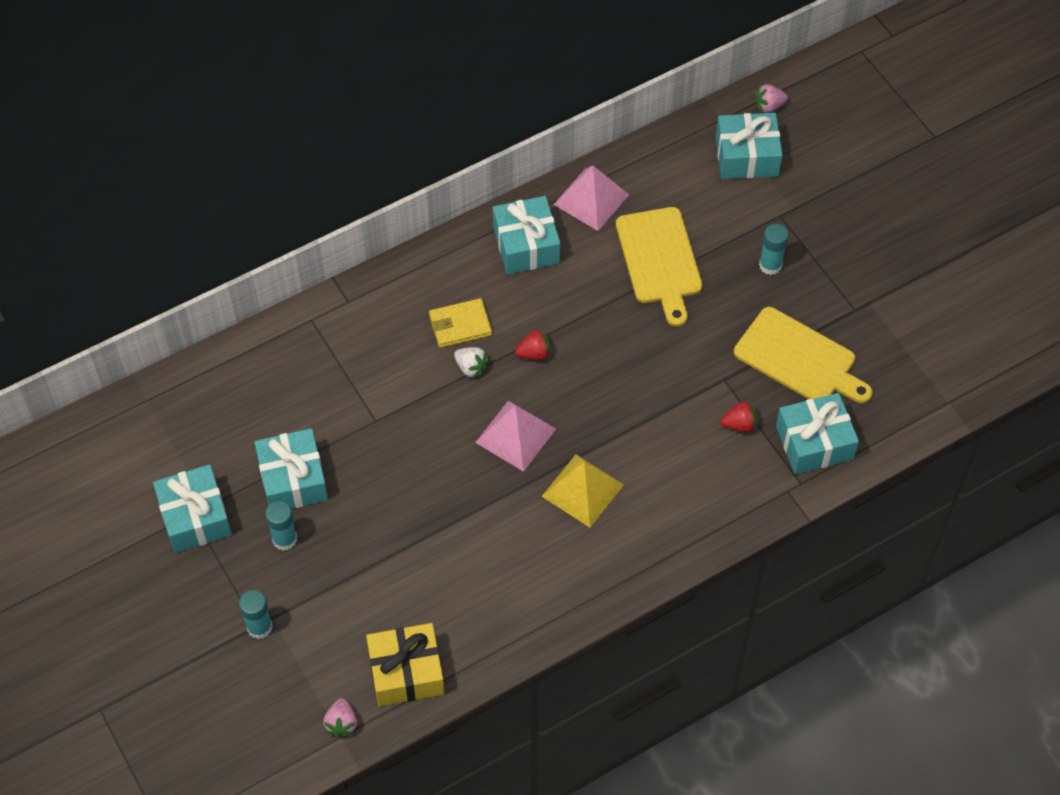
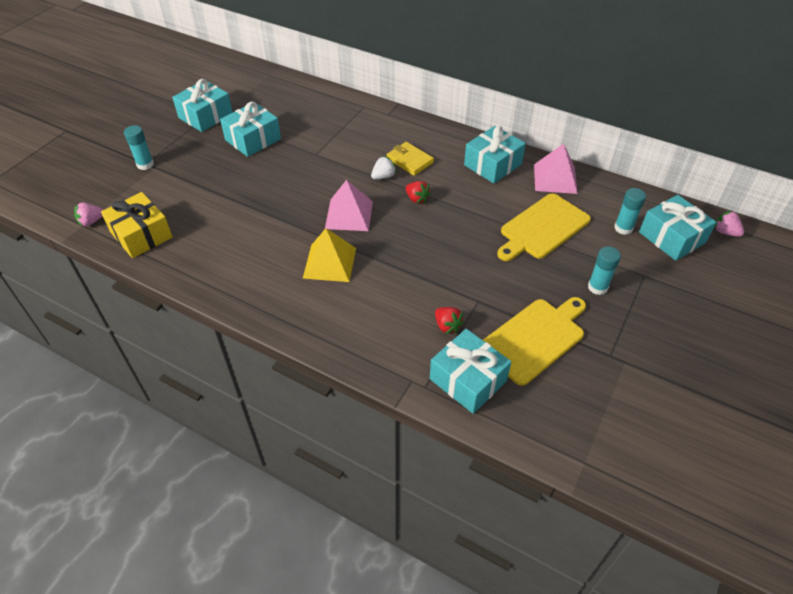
camera: 60 degrees right, 10 degrees down
(284, 539) = (210, 151): turquoise glue stick -> turquoise glue stick (623, 228)
(471, 367) = (383, 176): white strawberry -> white strawberry turned 135 degrees counterclockwise
(799, 358) = (534, 338): yellow cutting board -> yellow cutting board turned 135 degrees counterclockwise

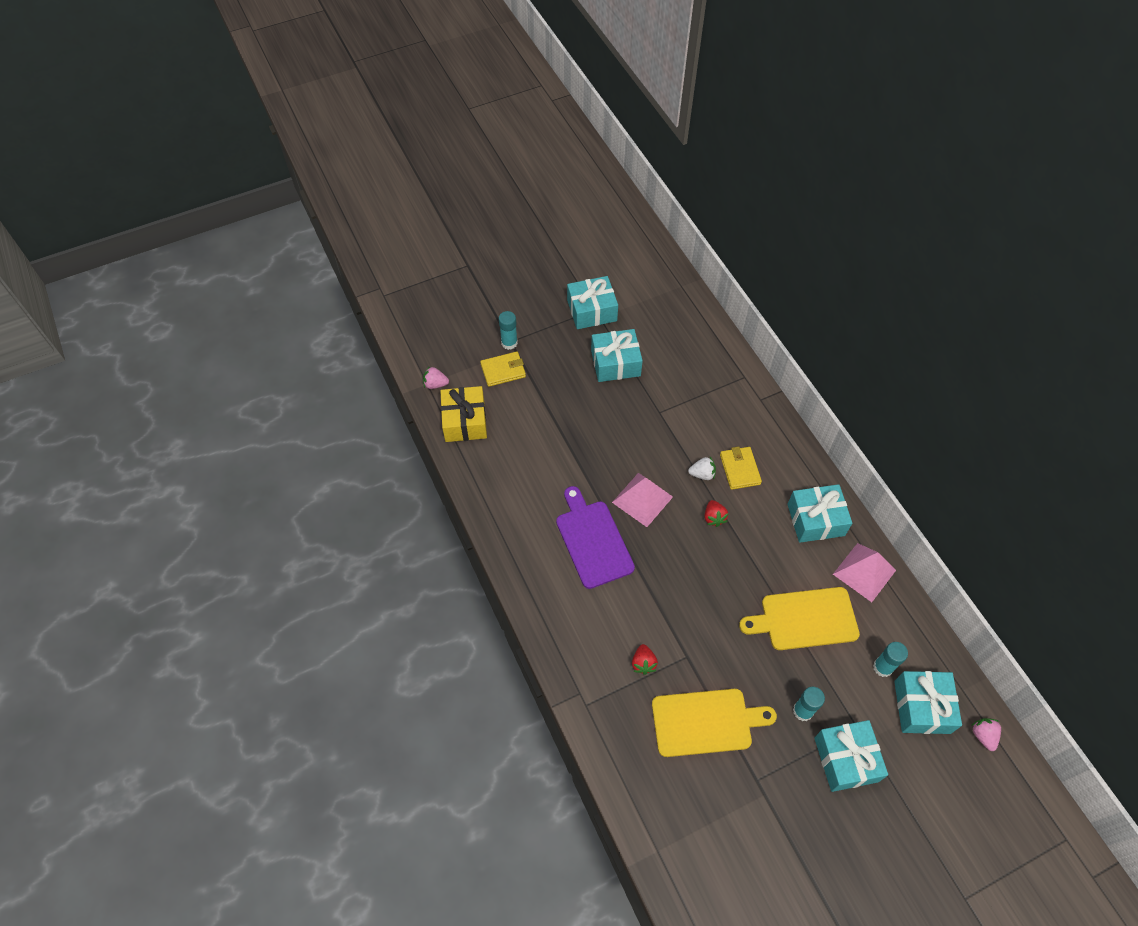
camera: 35 degrees right, 10 degrees up
(153, 185) = (503, 370): none -> yellow wallet
(330, 262) = (592, 540): yellow pyramid -> purple cutting board
(468, 380) = (623, 722): turquoise gift -> turquoise gift (846, 759)

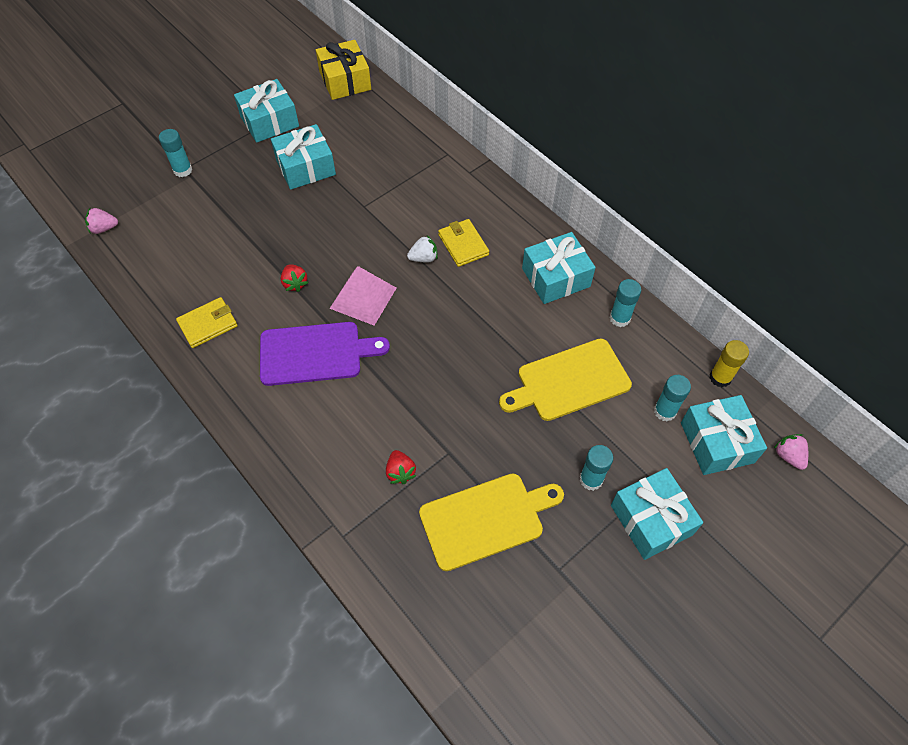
camera: 15 degrees left, 0 degrees up
(465, 421) = (144, 260): yellow gift -> yellow gift (345, 81)
(503, 370) = (180, 199): yellow wallet -> yellow wallet (208, 324)
(592, 540) = (315, 353): purple cutting board -> purple cutting board turned 120 degrees clockwise
(714, 517) = (446, 299): red strawberry -> red strawberry (295, 283)
(864, 572) = (620, 318): pink pyramid -> turquoise glue stick
(941, 649) = (720, 377): none -> yellow glue stick

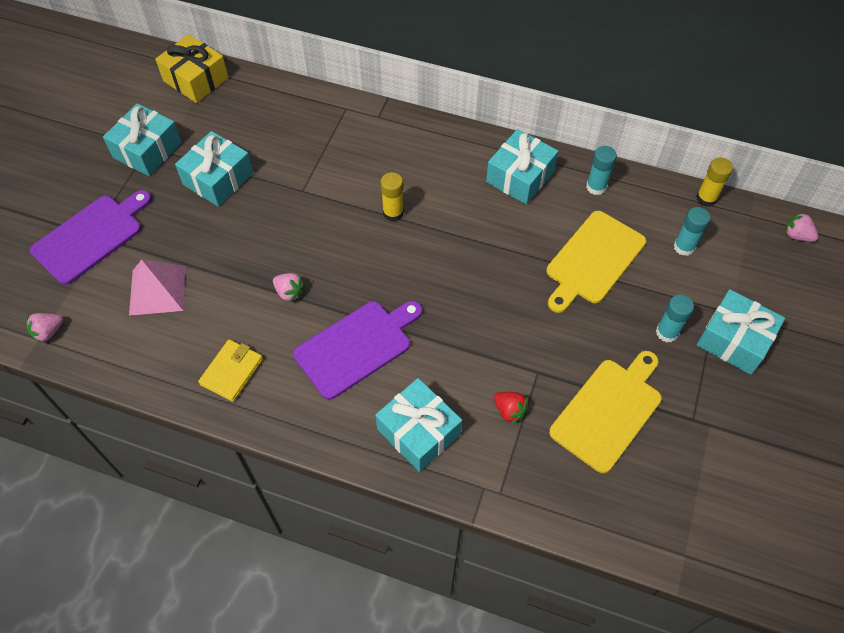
camera: 30 degrees left, 0 degrees up
(183, 170) = (91, 236): turquoise glue stick -> purple cutting board
(295, 283) = (289, 292): red strawberry -> pink strawberry
(363, 298) = (364, 275): pink pyramid -> pink pyramid (157, 290)
(423, 258) = (393, 213): white strawberry -> yellow glue stick
(463, 245) = (420, 185): yellow wallet -> none
(717, 442) = (739, 252): turquoise gift -> turquoise gift (418, 431)

